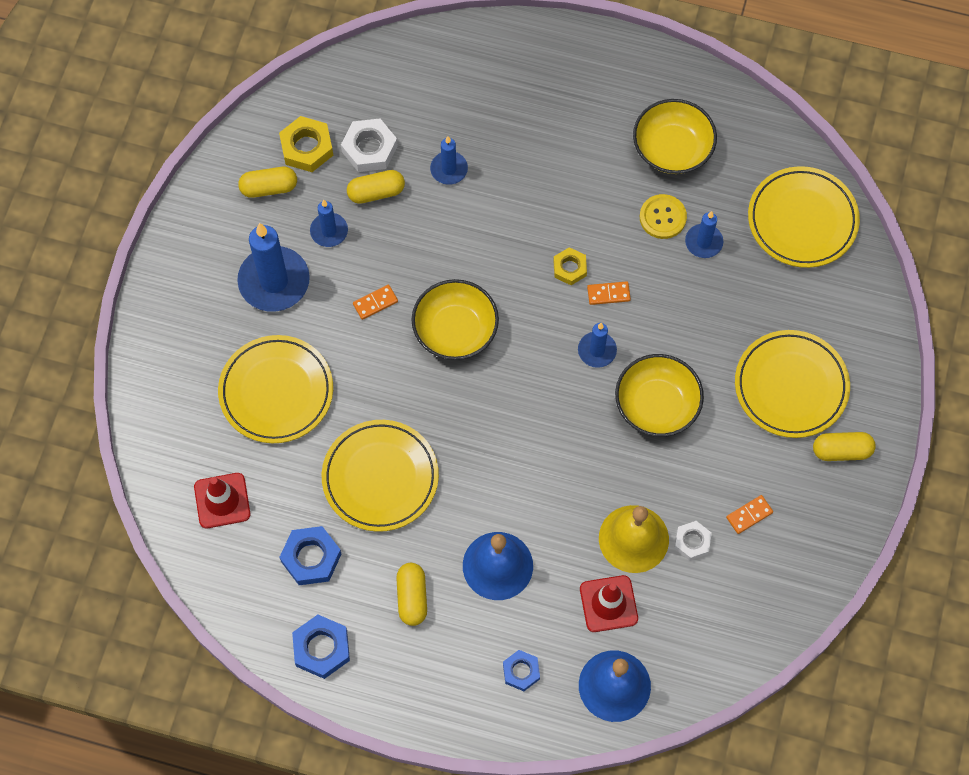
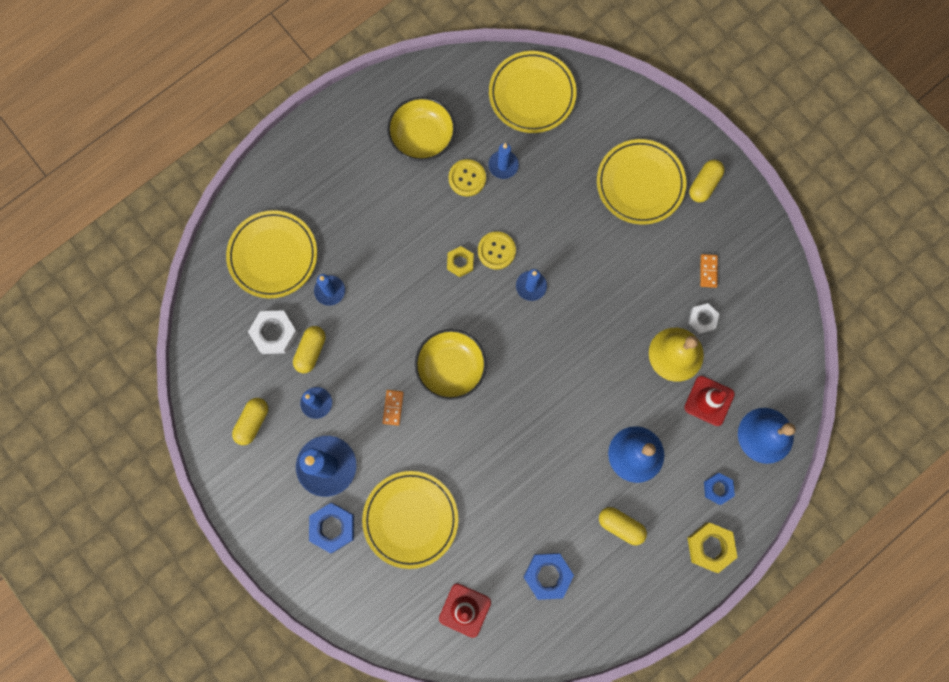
camera: 55 degrees left, 10 degrees up
(306, 147) = (241, 375): yellow nut -> yellow nut (710, 547)
(321, 648) = (616, 611): blue nut -> blue nut (332, 527)
(380, 477) = (522, 490): yellow plate -> yellow plate (273, 256)
(608, 294) = (496, 251): orange domino -> yellow button
(657, 404) = (595, 275): yellow bowl -> none

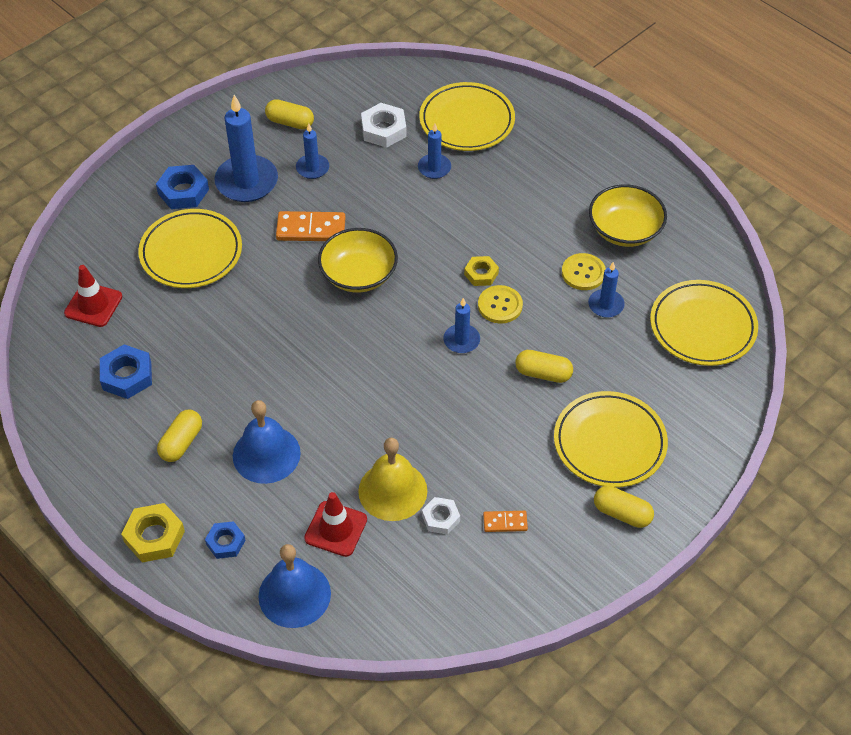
camera: 85 degrees right, 25 degrees down
(311, 351) = (367, 159): yellow capsule -> yellow capsule (543, 373)
(393, 407) = (311, 229): orange domino -> orange domino, size x1.81

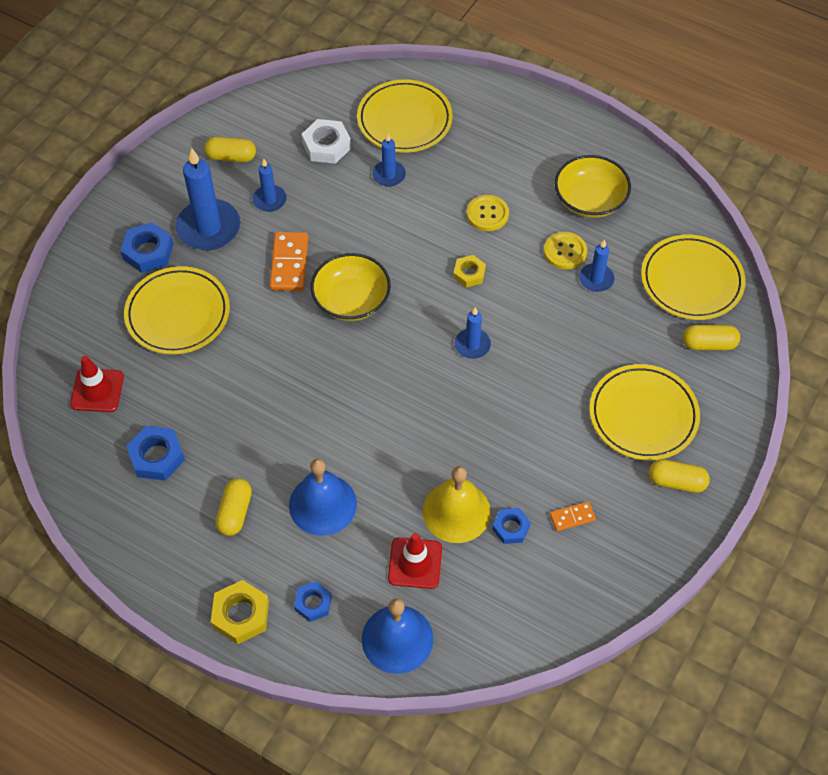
camera: 15 degrees left, 5 degrees up
(311, 229) = (289, 263): orange domino -> orange domino turned 75 degrees counterclockwise
(441, 518) = (511, 528): white nut -> blue nut
(500, 305) = (497, 302): yellow button -> yellow button (487, 214)
(543, 373) = (560, 361): yellow capsule -> yellow capsule (708, 344)

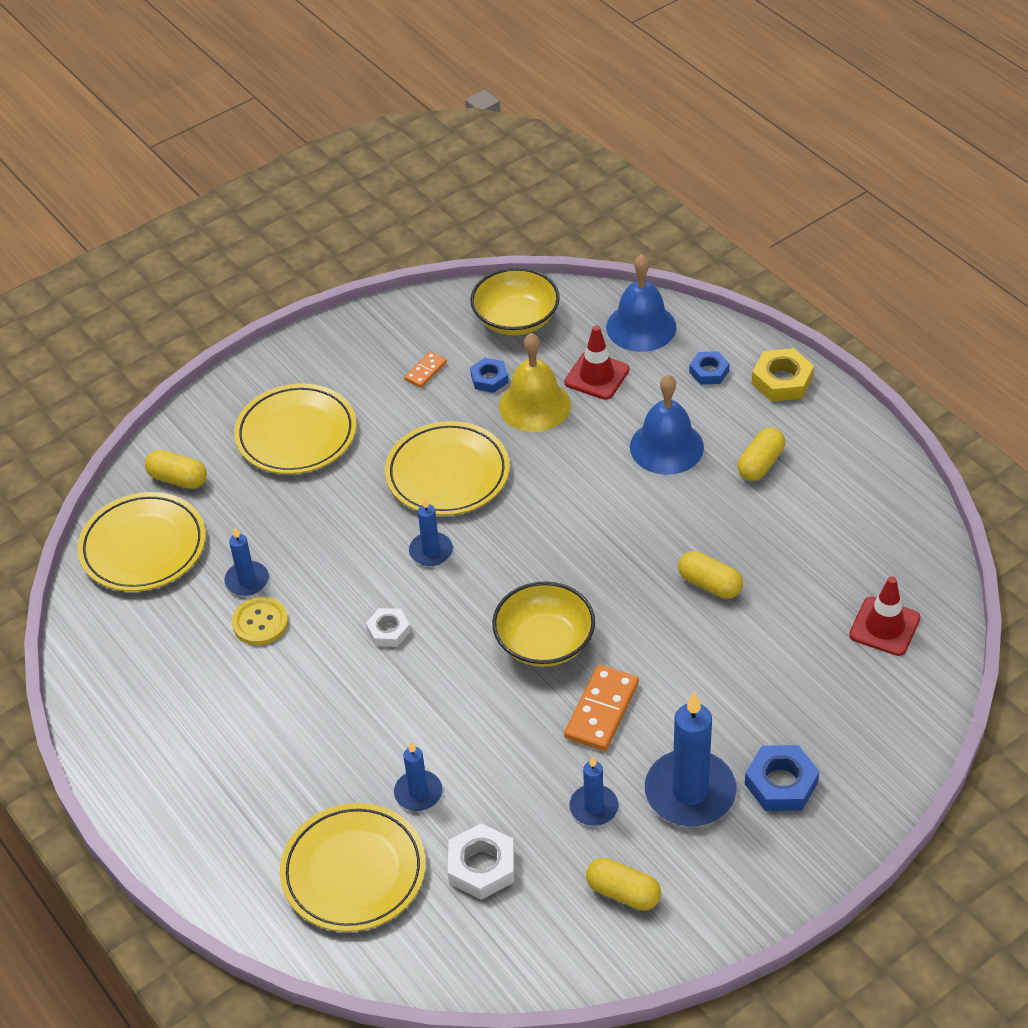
camera: 155 degrees left, 10 degrees down
(157, 456) = (830, 538): blue nut -> none
(178, 314) = (764, 688): yellow plate -> yellow plate (447, 474)
(469, 274) = (388, 631): yellow nut -> white nut
(487, 214) = (322, 698): yellow button -> none
(572, 517) = (425, 371): orange domino -> orange domino turned 60 degrees counterclockwise
(590, 200) = (186, 677): yellow bowl -> yellow bowl (516, 319)
(676, 482) = (307, 372): yellow capsule -> yellow capsule (710, 584)

